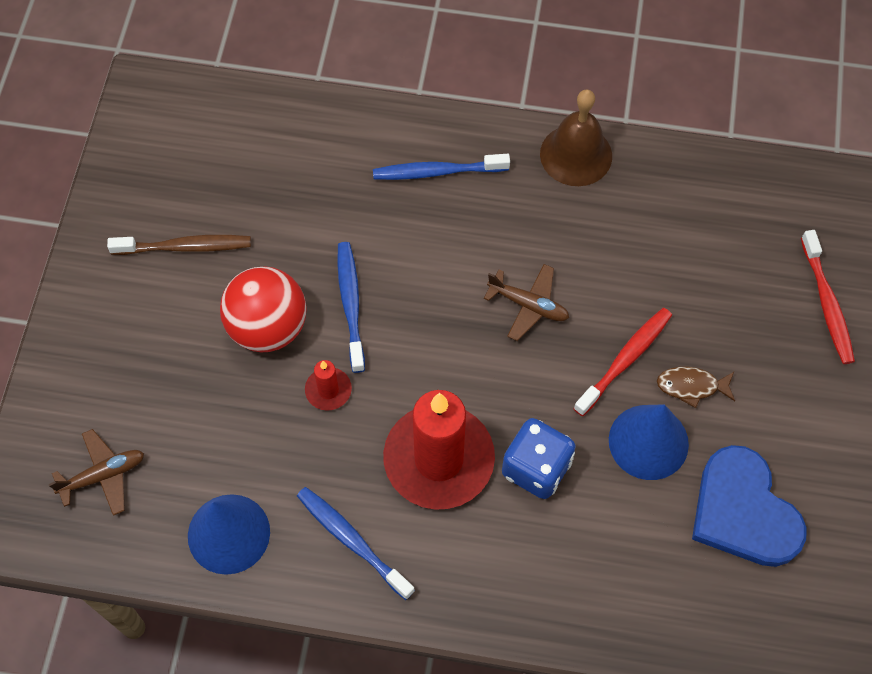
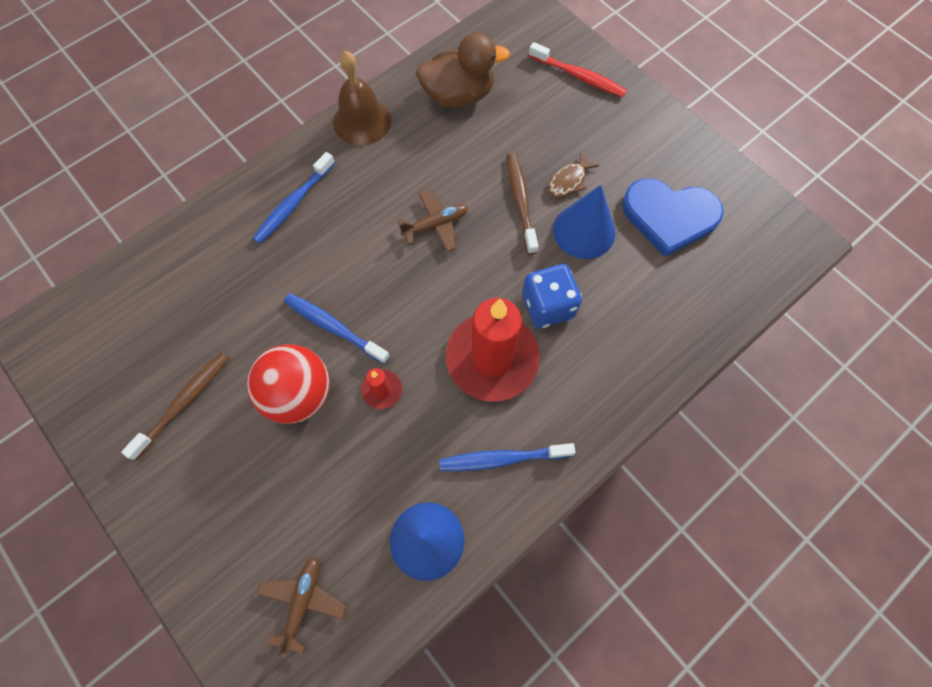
camera: 50 degrees left, 5 degrees up
(625, 360) = (520, 201): red toothbrush -> brown toothbrush
(689, 213) = (458, 95): none -> brown duck

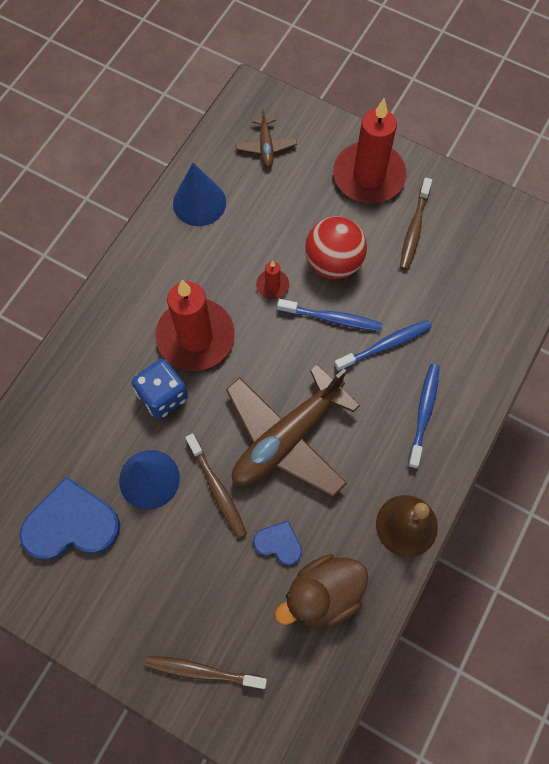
camera: 160 degrees right, 0 degrees up
(194, 499) = (368, 176): none -> red candle
(435, 225) = (287, 437): brown plane -> brown plane, size x2.17
(480, 142) = (279, 543): none -> blue heart
(502, 458) = (164, 268): blue toothbrush -> blue toothbrush (385, 345)
(569, 181) = (177, 529): brown fish -> none
(579, 76) = (202, 671): red toothbrush -> brown toothbrush

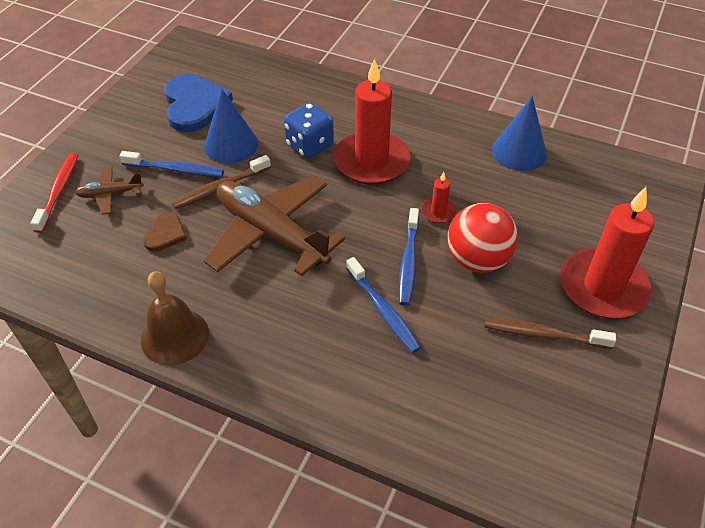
camera: 85 degrees right, 20 degrees down
(202, 671) = (58, 191): brown toothbrush -> red toothbrush
(266, 146) = (606, 196): brown plane -> brown plane (110, 194)
(279, 543) = (165, 234): blue heart -> brown heart
(323, 595) = (111, 269): brown duck -> none
(423, 413) = (303, 349): blue toothbrush -> blue toothbrush (175, 170)

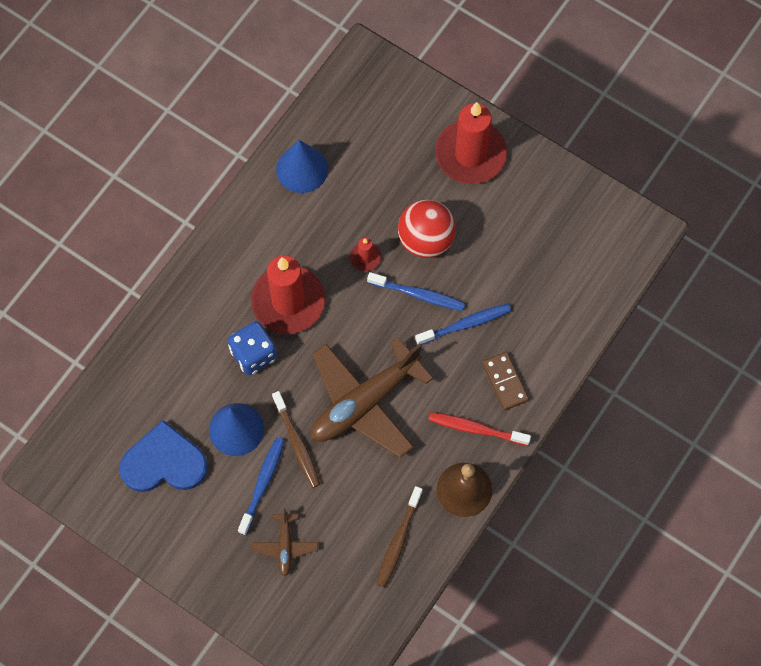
camera: 80 degrees left, 20 degrees up
(58, 191) = (271, 596): red toothbrush -> red toothbrush (476, 429)
(165, 234) = (348, 495): brown heart -> none
(317, 360) = (505, 381): none -> brown domino
(543, 335) = (508, 212): brown toothbrush -> brown toothbrush (398, 540)

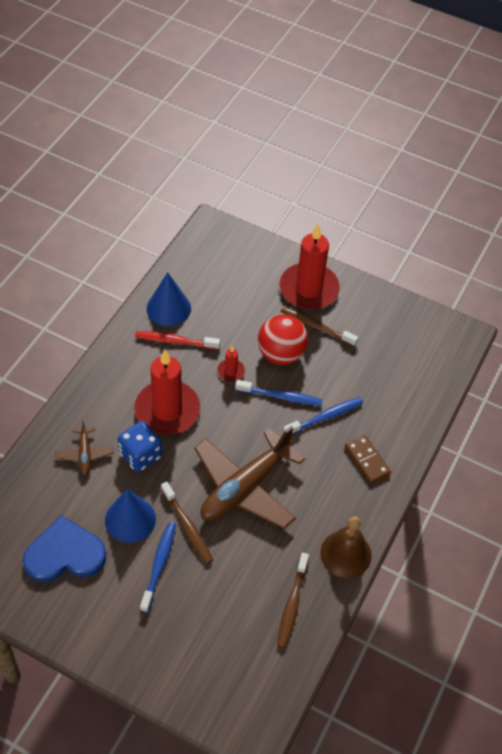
camera: 10 degrees left, 15 degrees down
(285, 546) = (186, 619): brown plane -> brown plane (85, 454)
(472, 206) = (316, 327): none -> brown toothbrush
(476, 429) = (348, 501): red toothbrush -> red toothbrush (175, 341)

